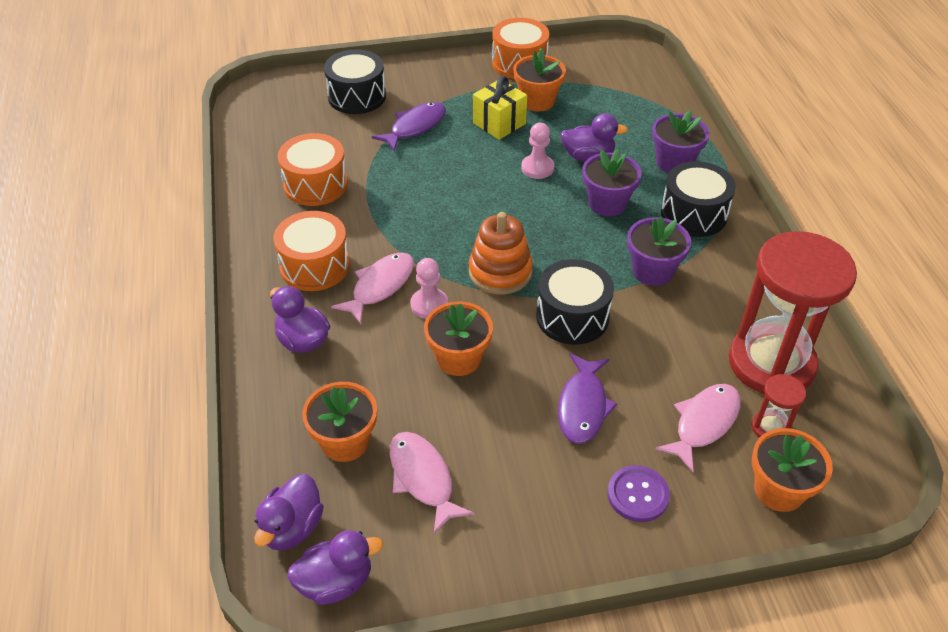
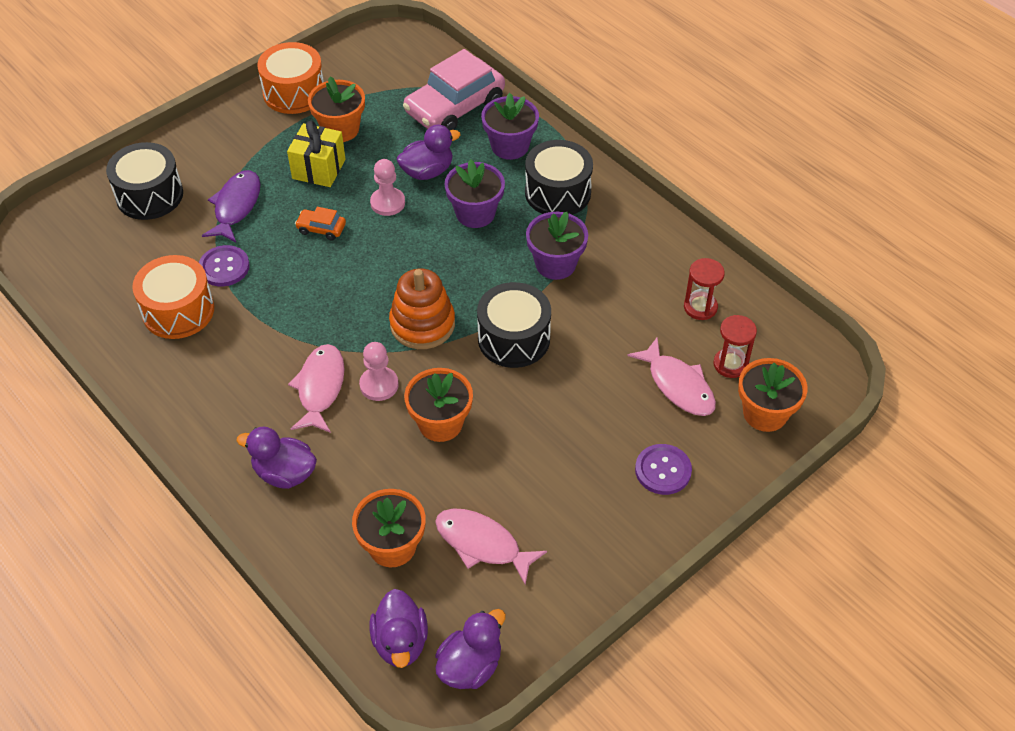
camera: 30 degrees left, 5 degrees up
(315, 266) = (241, 395): orange drum -> none
(373, 167) = (224, 267): none -> purple button
(469, 167) = (321, 228): none -> orange car
(583, 406) = (573, 416): purple fish -> none
(645, 117) = (454, 107): none -> pink car
(703, 423) = (678, 385): pink fish -> pink fish turned 135 degrees clockwise
(771, 363) = (700, 307): red hourglass -> red hourglass, size x0.42

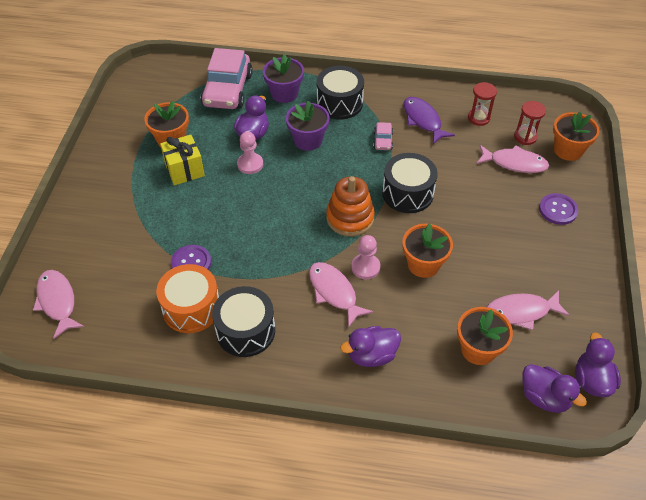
camera: 40 degrees left, 0 degrees up
(79, 226) = (57, 302): none -> pink fish
(149, 195) = (87, 251): black drum -> black drum (245, 331)
(236, 206) = (156, 222): purple fish -> purple fish (423, 120)
(294, 92) = (115, 135): orange drum -> none
(321, 228) = (227, 202): orange car -> none
(555, 264) = (383, 141): purple flower pot -> pink car

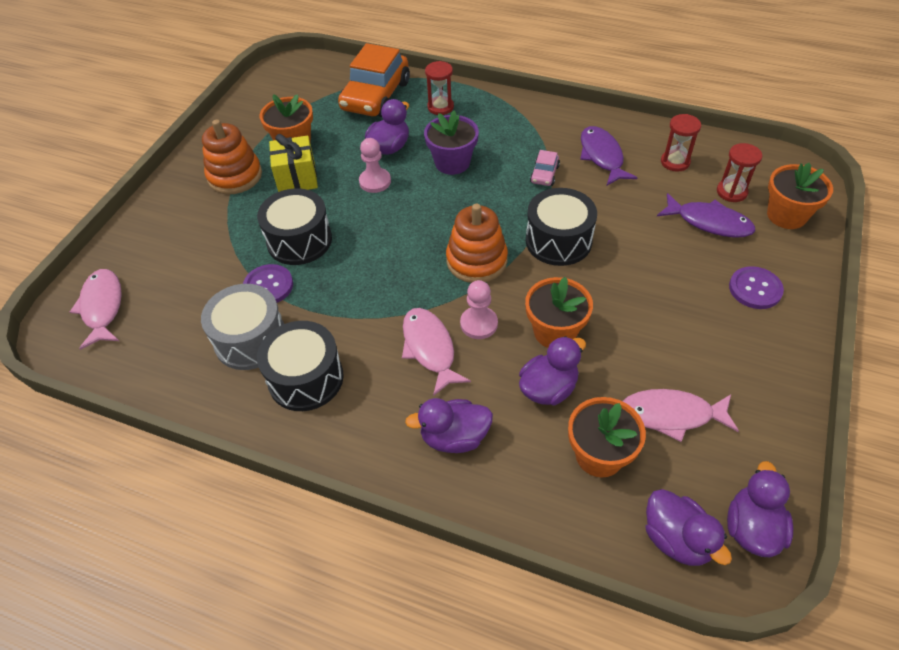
camera: 15 degrees right, 0 degrees up
(131, 175) = (235, 176): none -> orange stacking toy
(191, 308) = (250, 340): orange drum -> grey drum
(227, 90) = (375, 96): pink car -> orange car
(284, 93) = (440, 107): purple flower pot -> red hourglass
(339, 103) = (503, 125): black drum -> black drum (299, 240)
(430, 307) = (548, 388): none -> purple duck
(514, 163) = (709, 222): pink fish -> purple fish

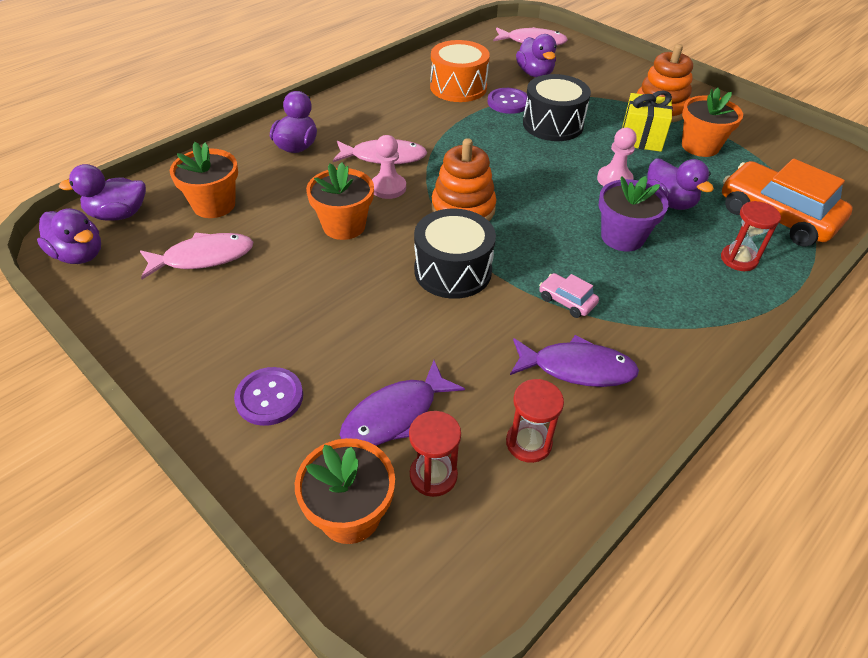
camera: 110 degrees right, 5 degrees down
(250, 340) = (458, 87): grey drum -> orange drum
(306, 378) = (404, 101): black drum -> none
(548, 388) = (293, 202): purple duck -> purple duck (535, 74)
(671, 415) = (203, 257): pink fish -> pink fish turned 45 degrees clockwise

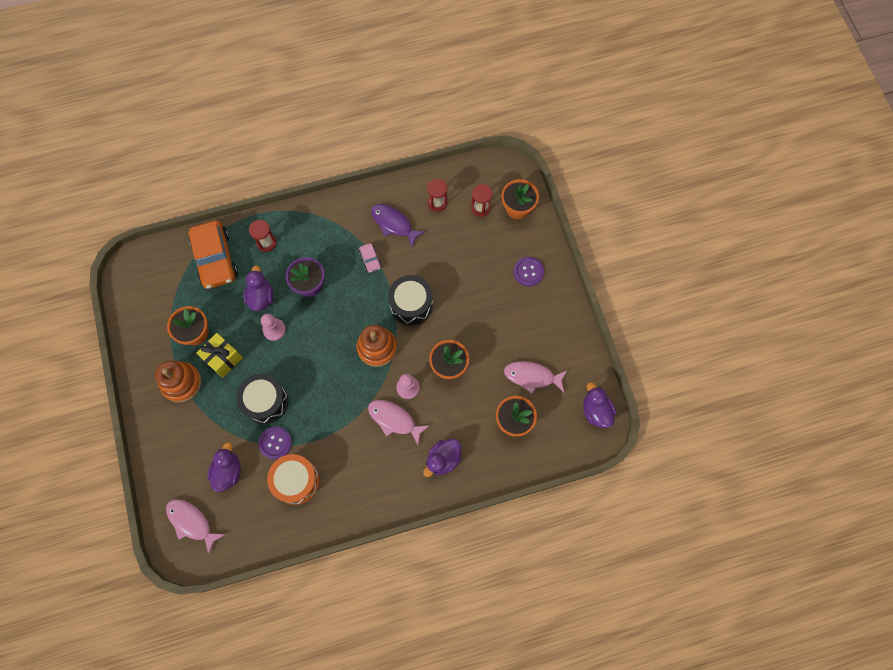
camera: 150 degrees left, 25 degrees up
(118, 214) = (569, 438): purple duck -> none
(395, 415) = (481, 239): purple fish -> none

